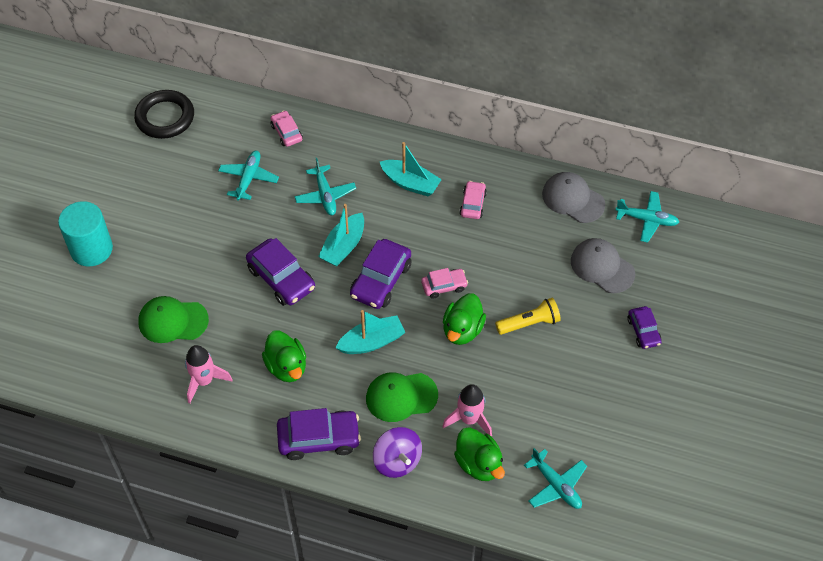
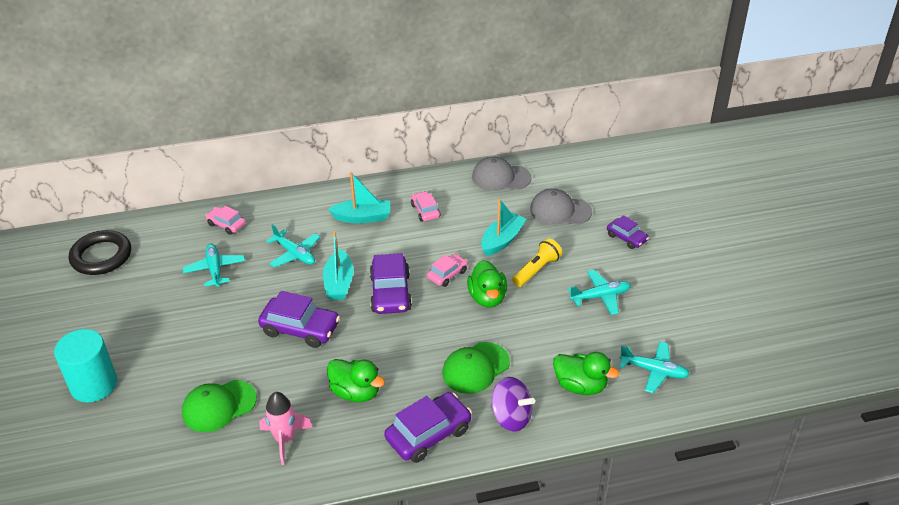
camera: 30 degrees left, 15 degrees down
(371, 342) = (418, 340): turquoise boat -> turquoise boat (502, 240)
(469, 419) = (545, 357): pink rocket -> none
(647, 220) = (566, 169): turquoise plane -> turquoise plane (600, 296)

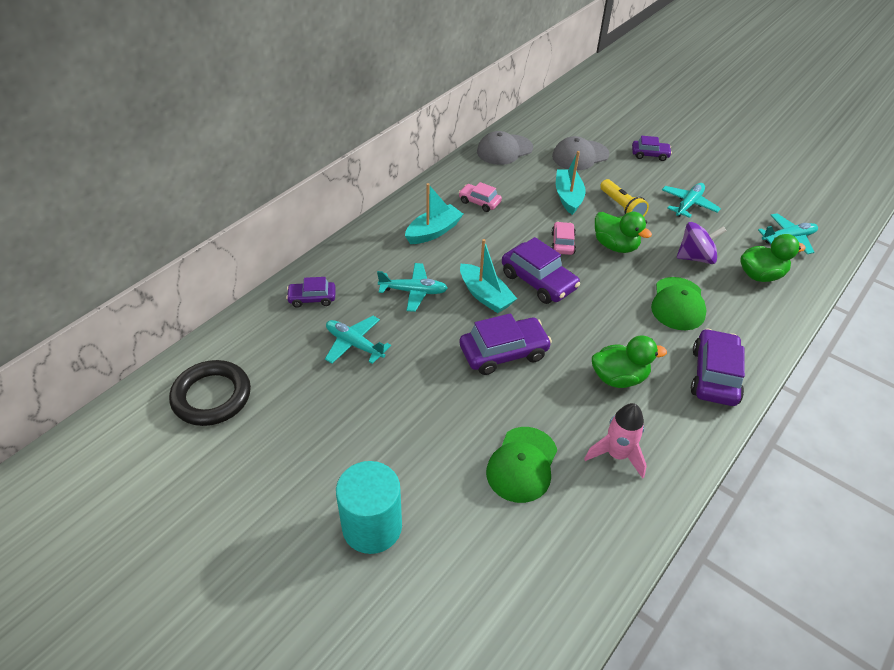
camera: 40 degrees left, 5 degrees up
(226, 224) = (312, 298): pink car -> purple car
(511, 417) = (749, 326): purple spinning top -> purple spinning top (695, 257)
(536, 270) = (621, 207): yellow flashlight -> yellow flashlight turned 150 degrees clockwise

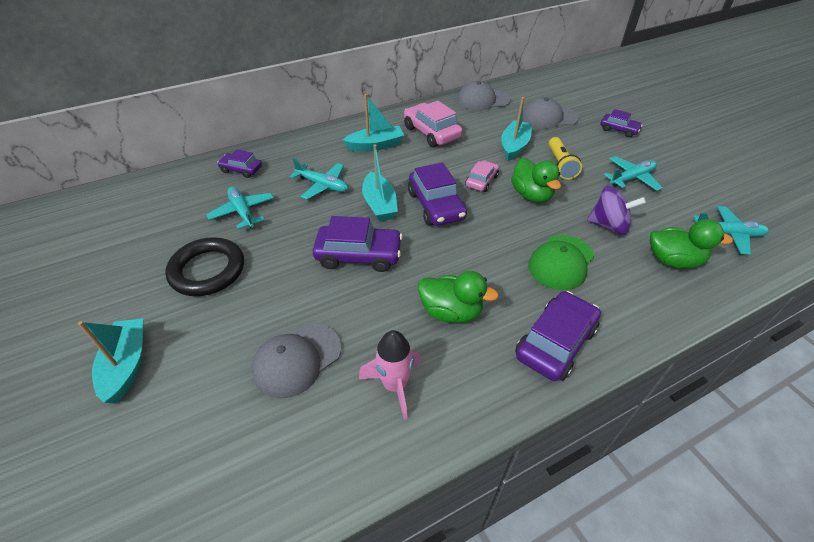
camera: 25 degrees right, 0 degrees up
(212, 396) = (109, 218): black ring -> black ring (207, 270)
(372, 527) = (127, 365): turquoise cylinder -> turquoise boat
(479, 202) = (431, 133): pink car -> pink car, size x1.71
(522, 464) = (297, 360): green cap -> grey cap

